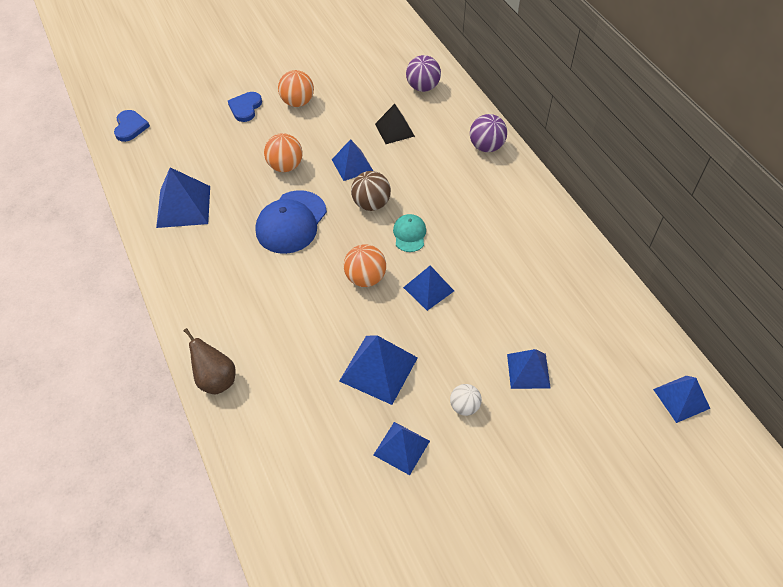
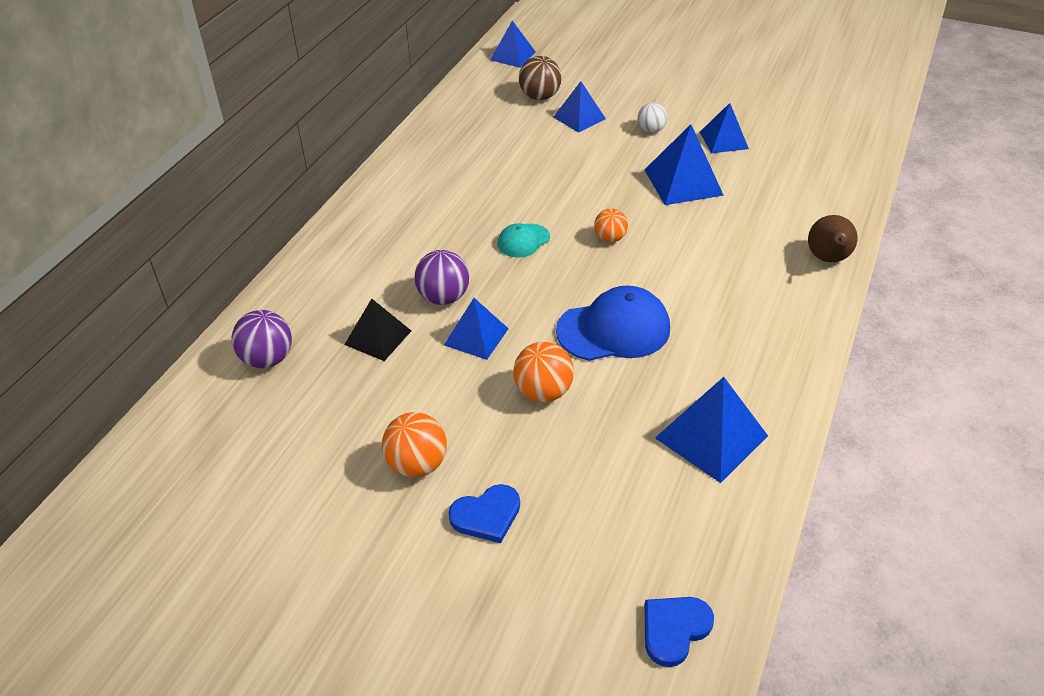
camera: 130 degrees left, 10 degrees down
(365, 278) = (610, 238): orange ball -> orange ball, size x0.66
(371, 204) = (516, 288): brown ball -> brown ball (540, 97)
(428, 289) = (571, 197): blue pyramid -> none
(486, 146) = (334, 254): purple ball -> purple ball (443, 297)

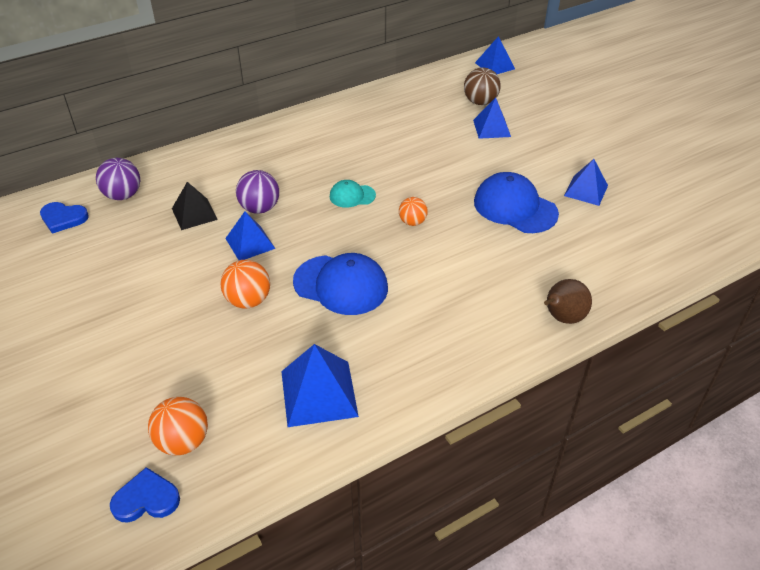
camera: 35 degrees right, 0 degrees up
(417, 464) = (127, 302): orange ball -> orange ball (183, 441)
(486, 515) = (127, 356): blue heart -> blue heart (63, 218)
(651, 130) = (535, 159): white ball -> none
(683, 182) = (515, 207): blue pyramid -> blue cap

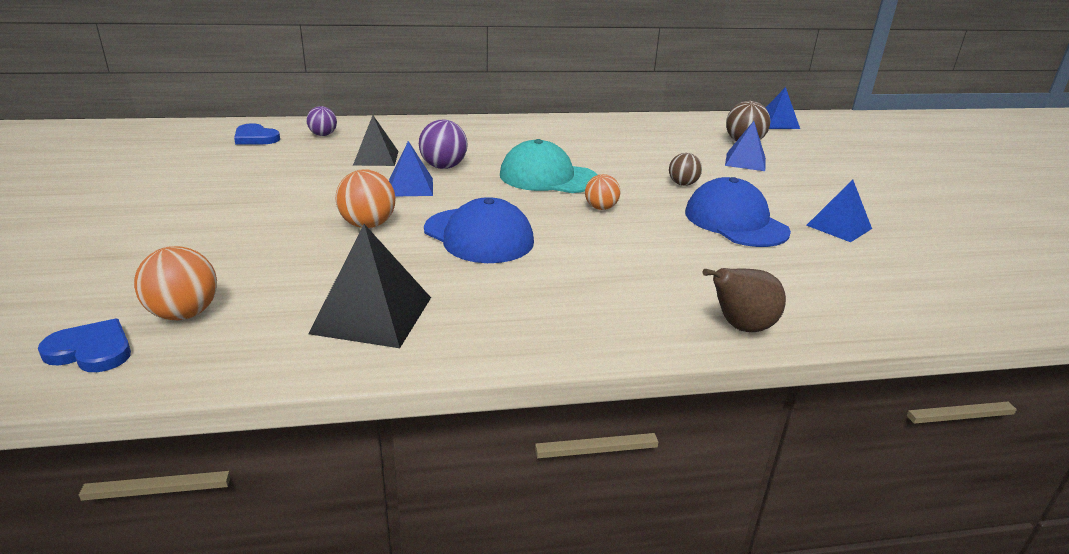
camera: 20 degrees right, 15 degrees down
(123, 195) = (323, 135): purple ball -> purple ball, size x0.66
(319, 393) = (372, 314): blue pyramid -> black pyramid
(352, 196) = (548, 177): turquoise cap -> turquoise cap, size x1.85
(458, 173) = (682, 184): none -> brown ball

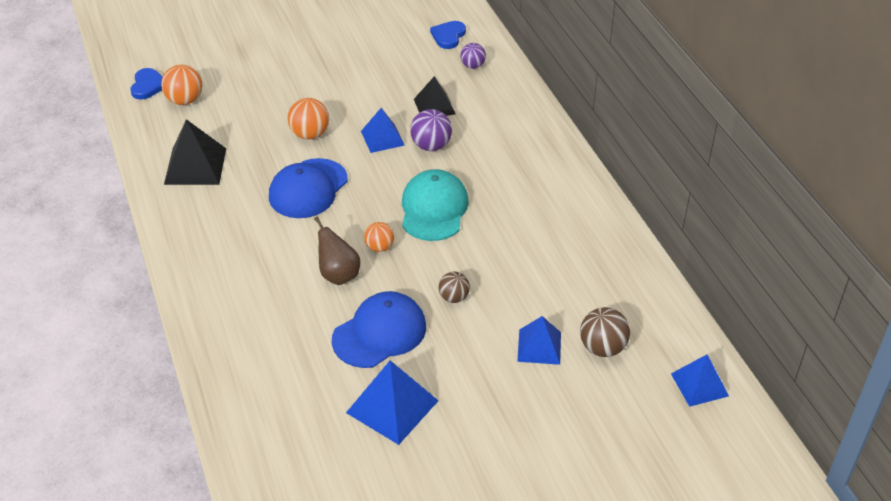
camera: 80 degrees right, 15 degrees up
(740, 327) = (208, 330): brown pear -> brown pear (338, 275)
(839, 227) = (392, 406): blue pyramid -> blue pyramid, size x1.50

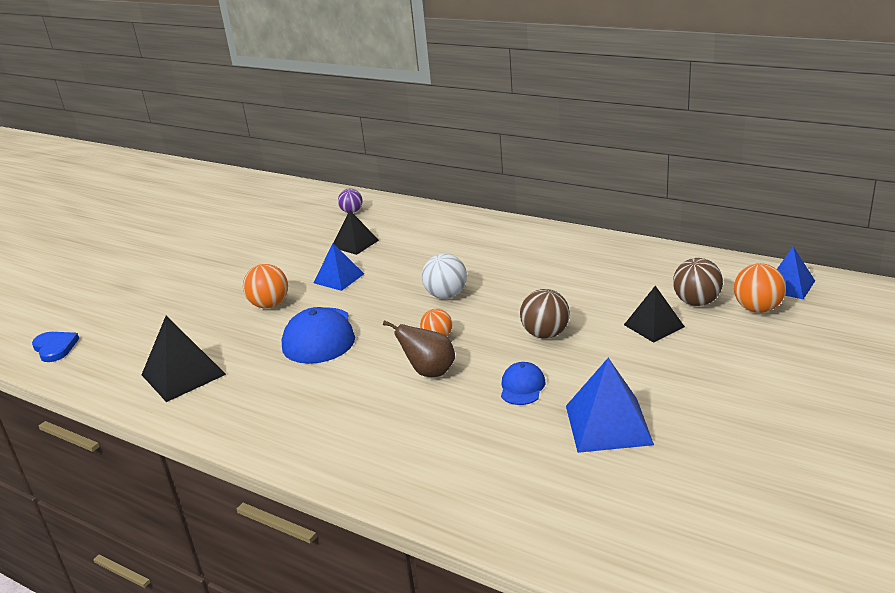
camera: 35 degrees left, 15 degrees down
(185, 100) = (110, 339): orange ball -> orange ball (757, 309)
(380, 333) = (522, 387): blue cap -> blue cap, size x0.54
(431, 146) = (387, 264): purple ball -> none
(434, 209) = (446, 295): turquoise cap -> white ball
(448, 36) = (307, 205): blue heart -> none
(454, 297) = (545, 334): brown ball -> brown ball, size x1.51
(539, 346) = (654, 325): blue pyramid -> black pyramid

